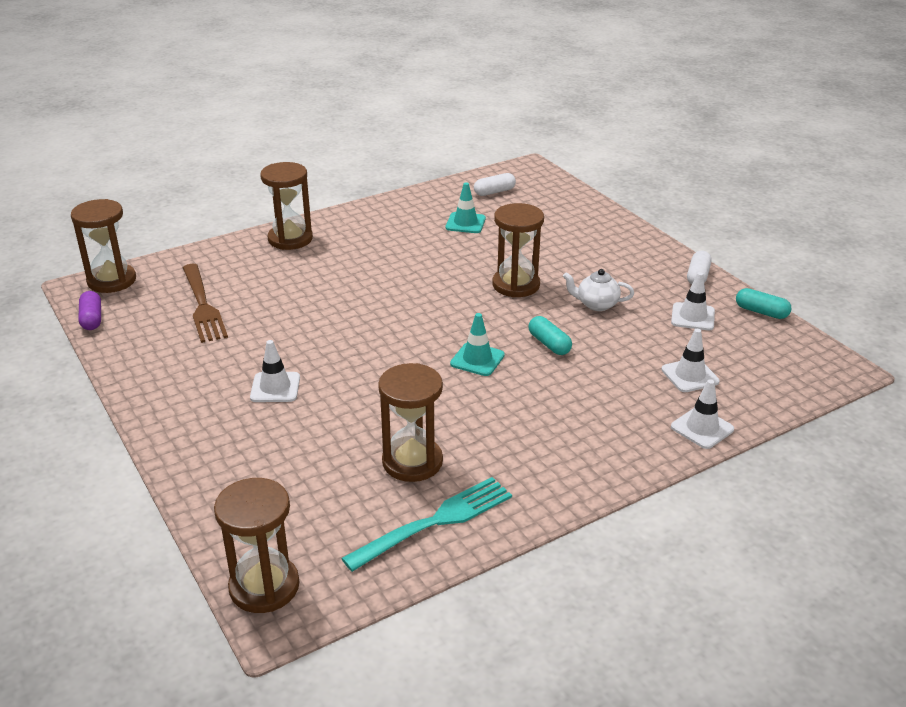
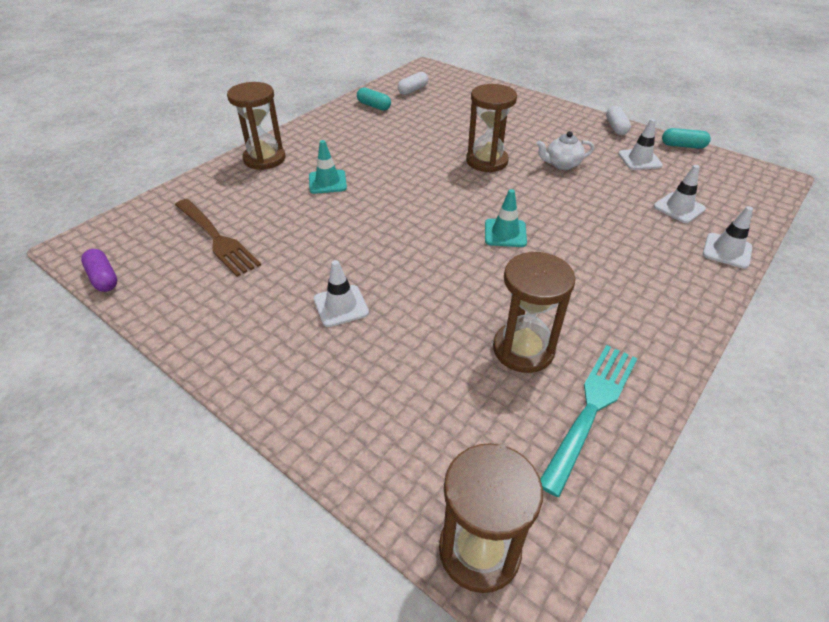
camera: 20 degrees left, 10 degrees up
(112, 281) = (105, 233): brown hourglass -> none
(465, 223) = (408, 118): turquoise traffic cone -> turquoise traffic cone (327, 182)
(549, 344) = (552, 206): turquoise capsule -> turquoise capsule (374, 106)

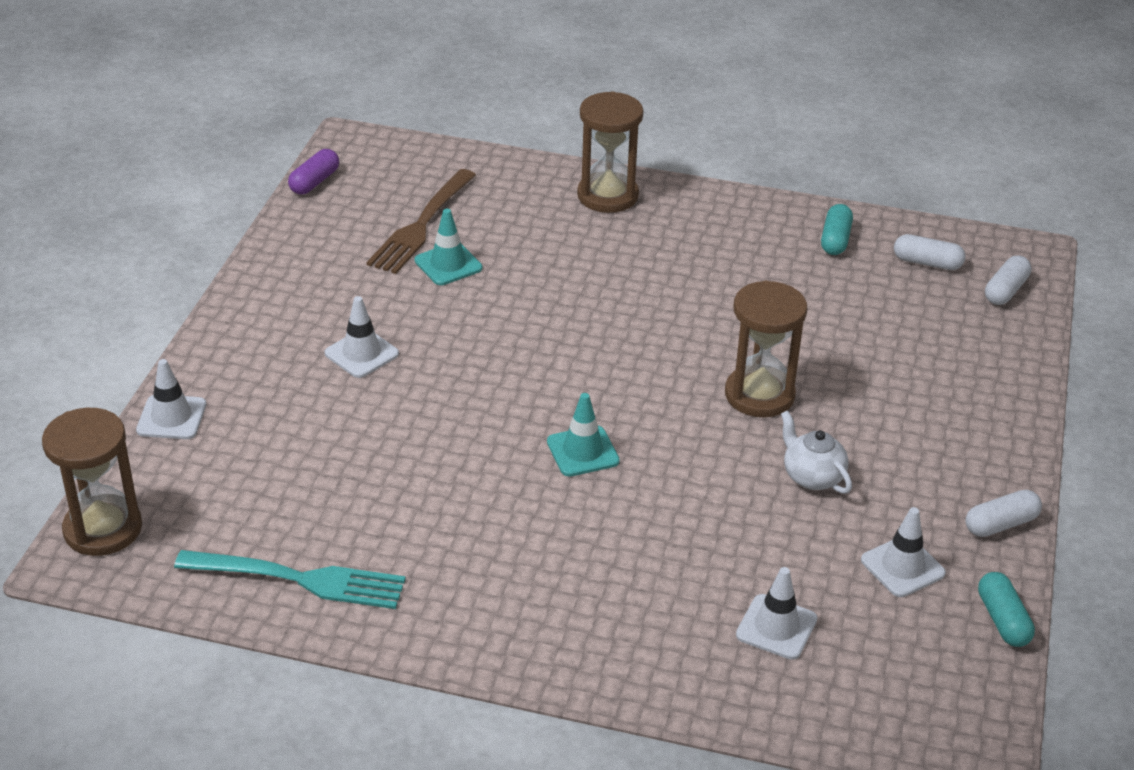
camera: 65 degrees right, 5 degrees down
(327, 182) = (592, 265): turquoise traffic cone -> turquoise traffic cone (448, 264)
(449, 80) = (1005, 290): none -> white capsule
(523, 349) = (365, 510): brown hourglass -> none
(727, 251) = (688, 689): white traffic cone -> white traffic cone (171, 417)

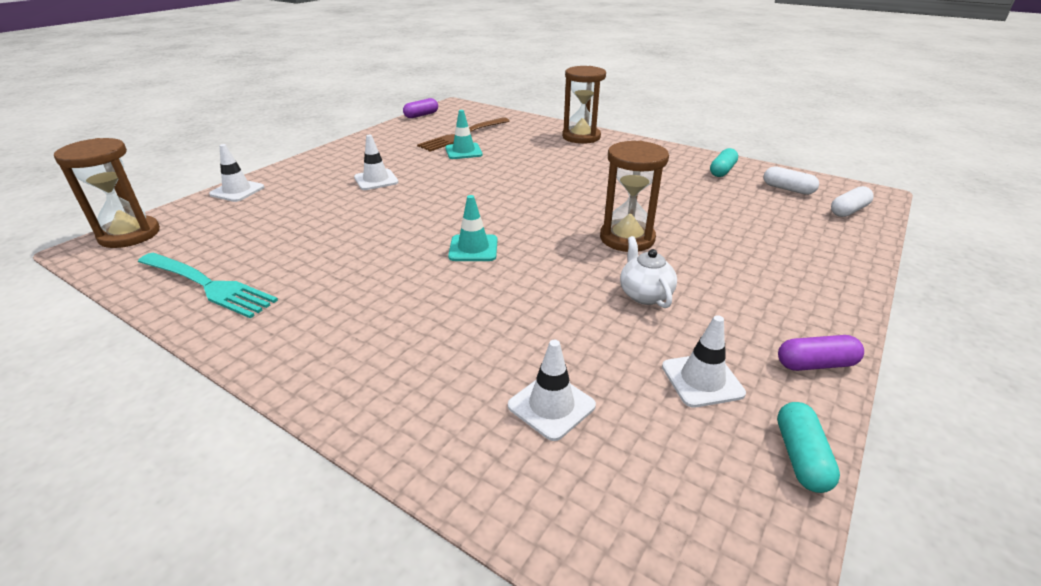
camera: 20 degrees right, 5 degrees down
(1000, 524) = (815, 364): white capsule -> purple capsule

